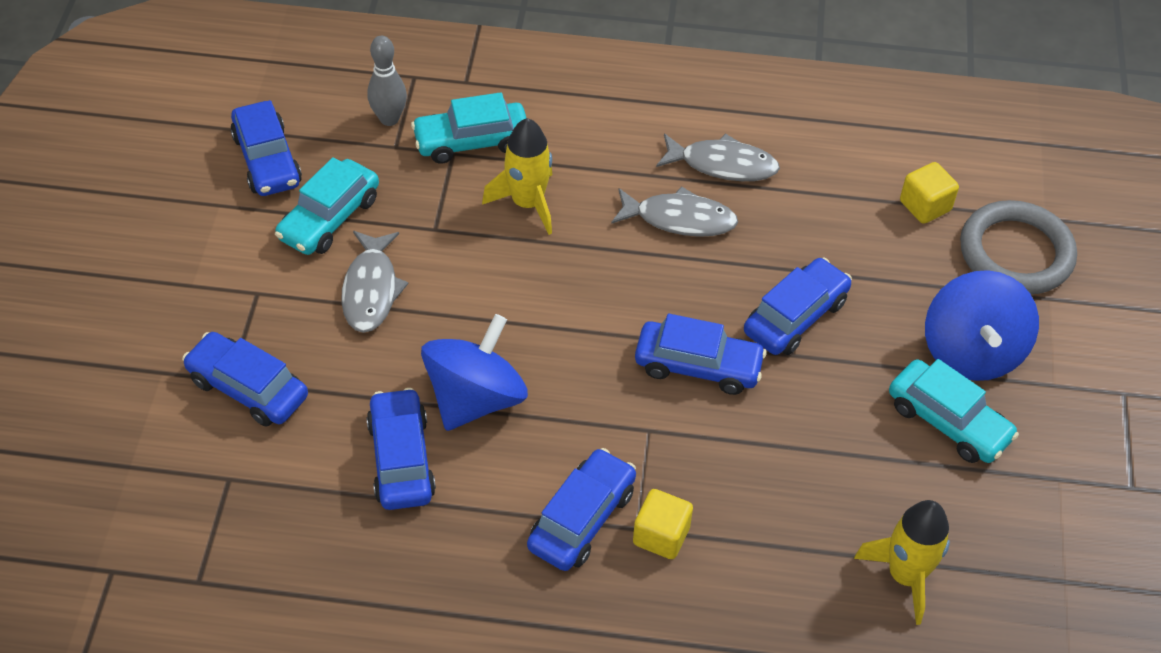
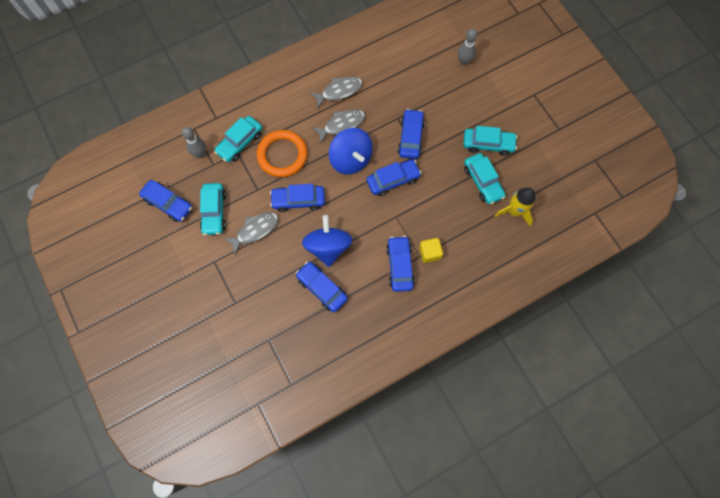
camera: 35 degrees left, 20 degrees up
(248, 388) = (244, 301): blue car -> blue car (298, 200)
(371, 290) = (255, 230): grey fish -> grey fish turned 90 degrees counterclockwise
(527, 203) = (282, 155): yellow rocket -> orange ring
(880, 480) = (482, 182): none -> turquoise car
(925, 206) = (421, 62): yellow cube -> none
(971, 351) = (476, 111): blue spinning top -> blue spinning top (351, 159)
(1016, 253) = (464, 61): grey ring -> grey bowling pin

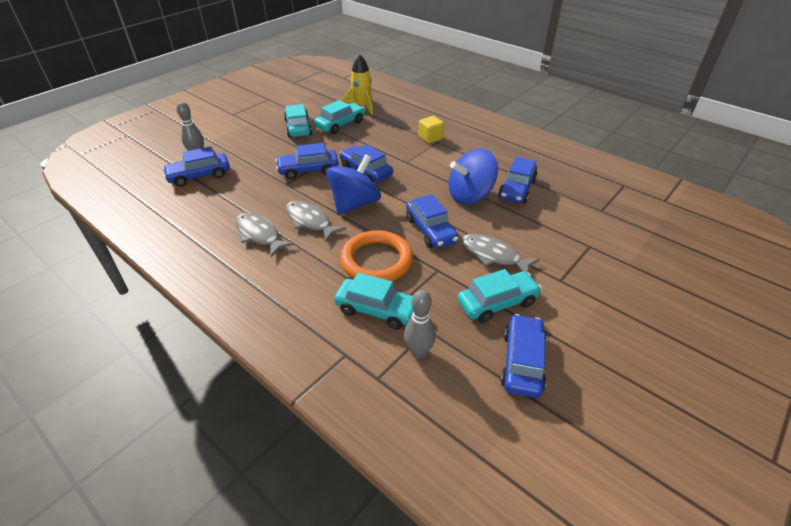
camera: 110 degrees left, 30 degrees down
(400, 266) = (455, 150): blue car -> blue car (199, 175)

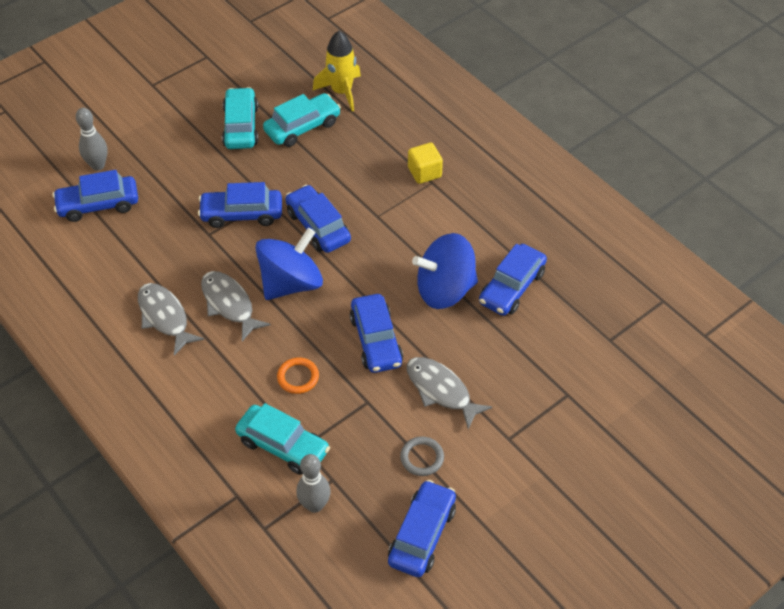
camera: 10 degrees right, 10 degrees up
(376, 260) = (298, 377): orange ring -> orange ring, size x0.48
(497, 303) = (422, 458): turquoise car -> grey ring

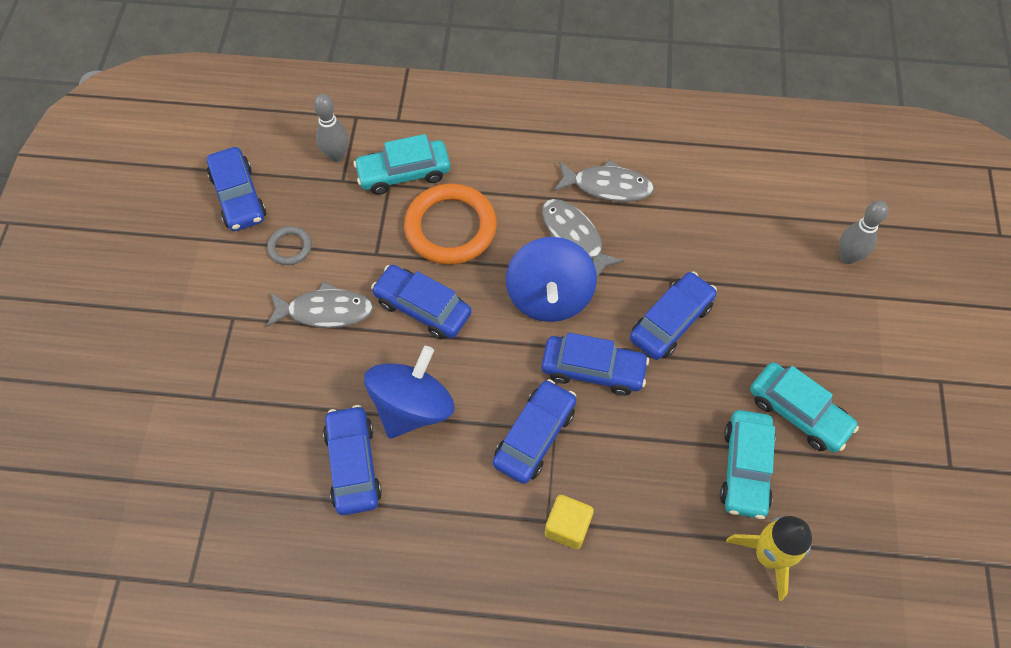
camera: 135 degrees right, 10 degrees up
(98, 205) = (791, 225): blue car -> blue car (535, 436)
(229, 304) = (574, 237): grey fish -> grey fish turned 135 degrees counterclockwise
(298, 377) = (450, 227): orange ring -> orange ring, size x2.10

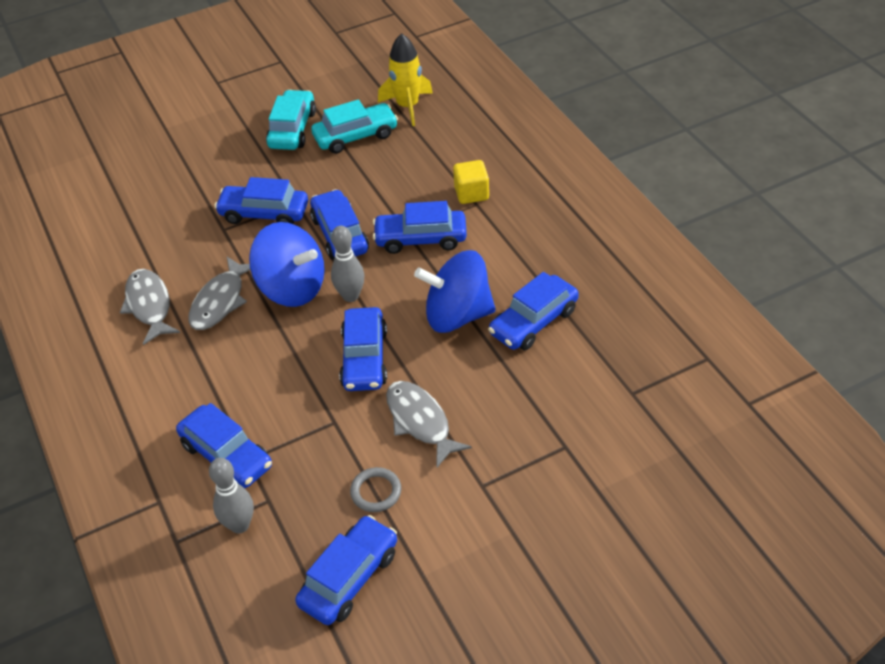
camera: 120 degrees left, 15 degrees down
(404, 173) = (226, 455): turquoise car -> blue car
(450, 227) = (267, 385): orange ring -> none
(549, 296) = (292, 288): blue spinning top -> blue spinning top turned 60 degrees clockwise
(847, 257) = (136, 152): grey bowling pin -> grey bowling pin (350, 296)

